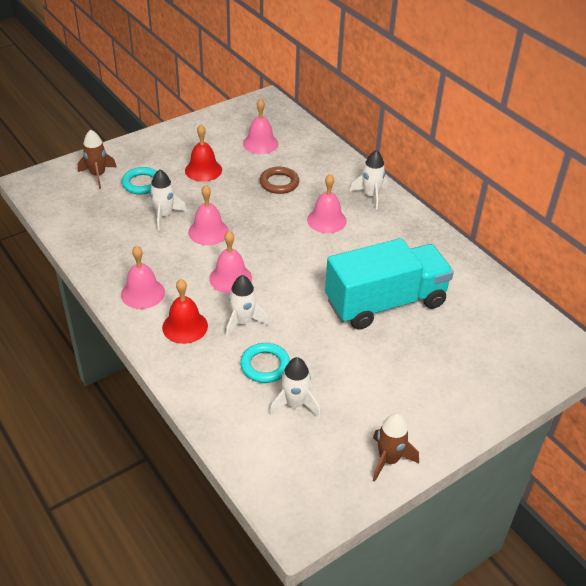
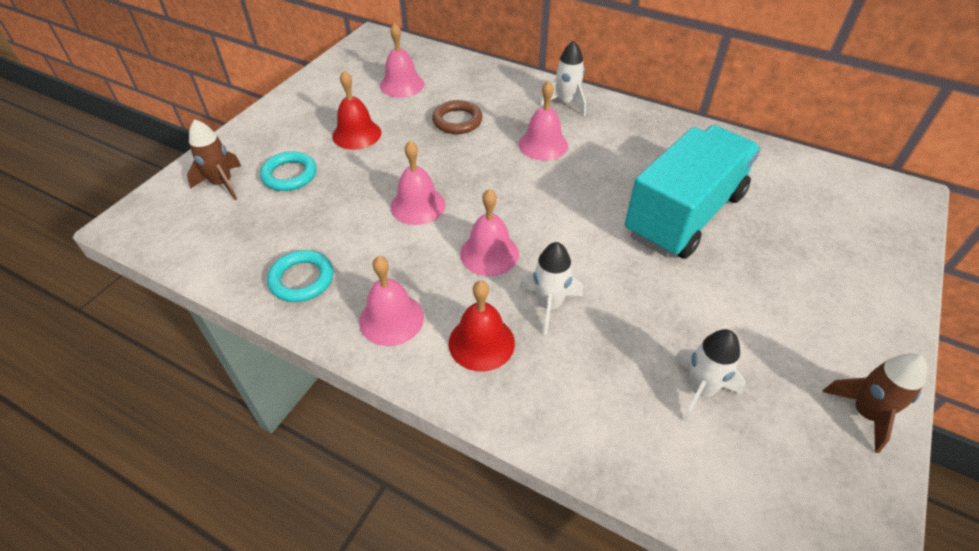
camera: 25 degrees left, 5 degrees up
(164, 216) = (347, 205): white rocket -> none
(265, 365) = (622, 352): turquoise ring -> turquoise ring (302, 279)

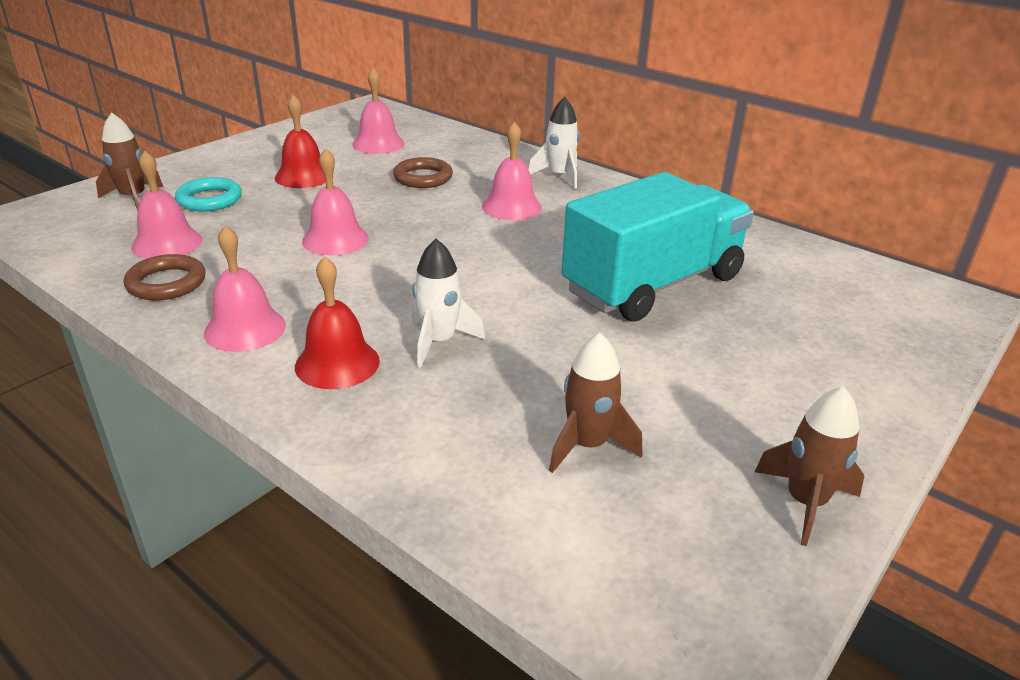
camera: 10 degrees right, 15 degrees down
(302, 279) = (166, 283): turquoise ring -> brown ring
(489, 253) = (393, 288): pink bell -> pink bell (167, 243)
(700, 390) = (587, 445): white rocket -> brown rocket

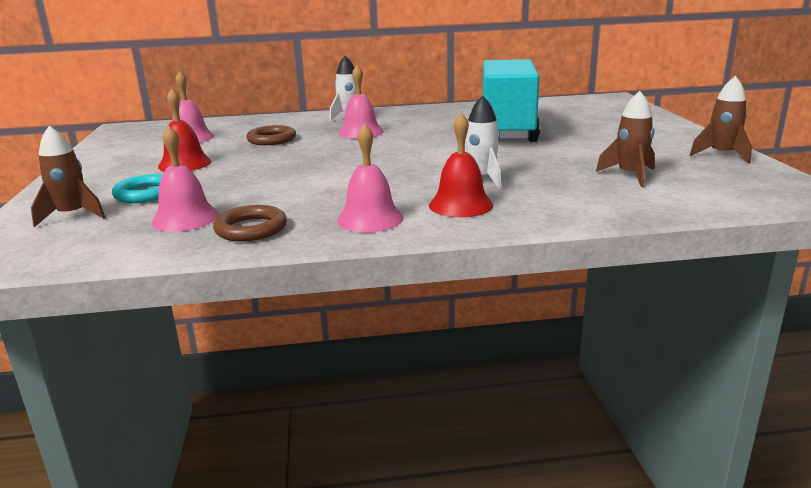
camera: 45 degrees left, 10 degrees down
(335, 239) = (302, 175): pink bell -> none

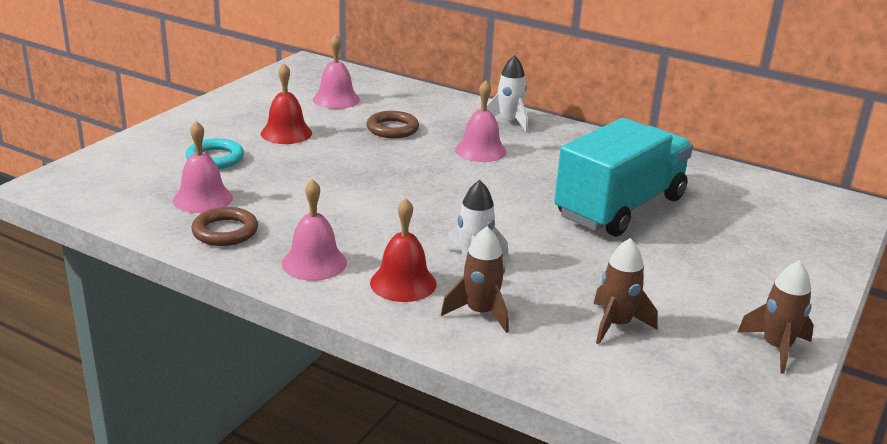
camera: 35 degrees right, 5 degrees up
(72, 215) = (145, 161): brown rocket -> brown rocket (480, 313)

